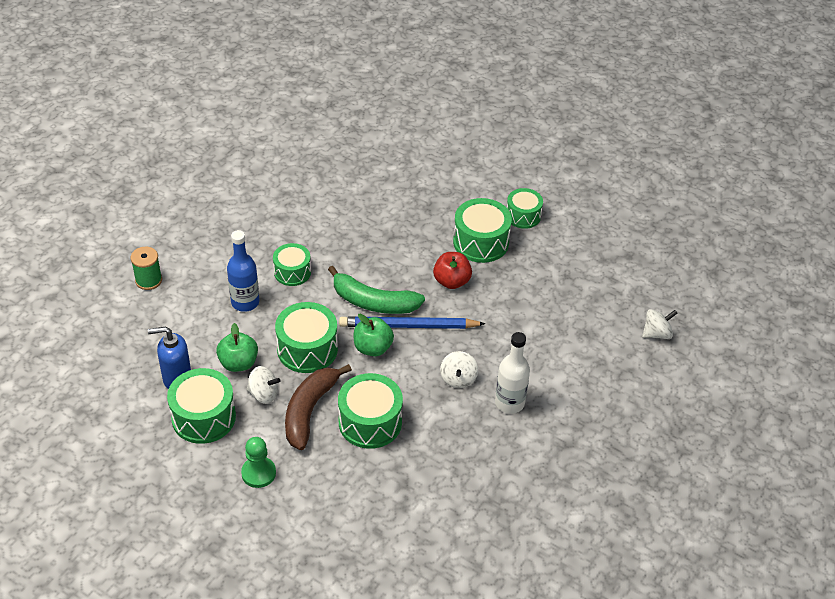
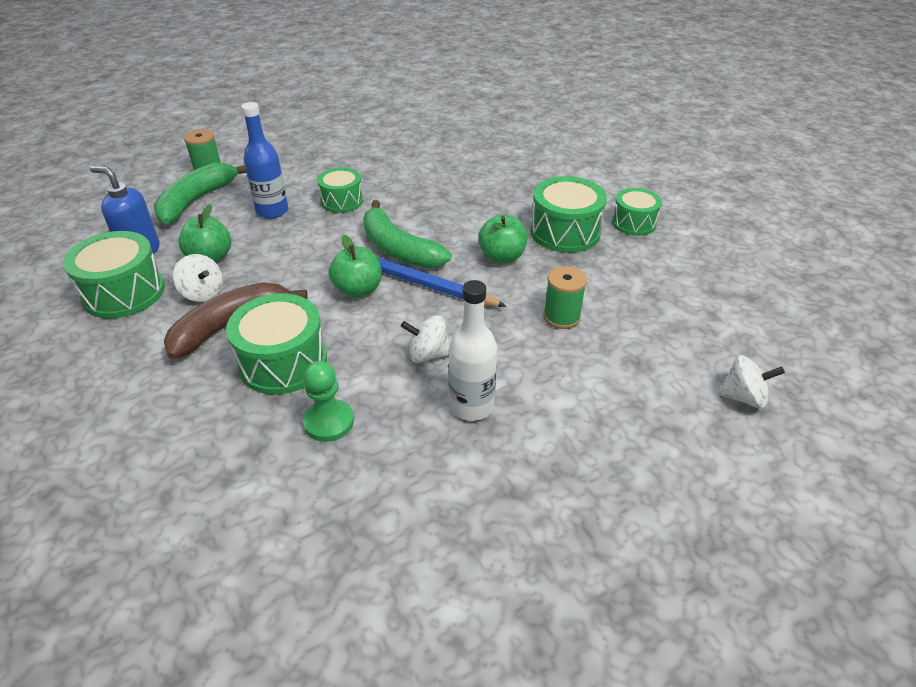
camera: 30 degrees right, 5 degrees down
(172, 315) = (196, 201): none -> green banana
(258, 473) = (112, 367): green pawn -> green pawn (329, 422)
(307, 349) = (289, 268): green drum -> none
(451, 281) = (502, 257): red apple -> green apple
(458, 379) = (428, 354): white spinning top -> white spinning top turned 60 degrees clockwise
(522, 317) = (561, 317): none -> green spool

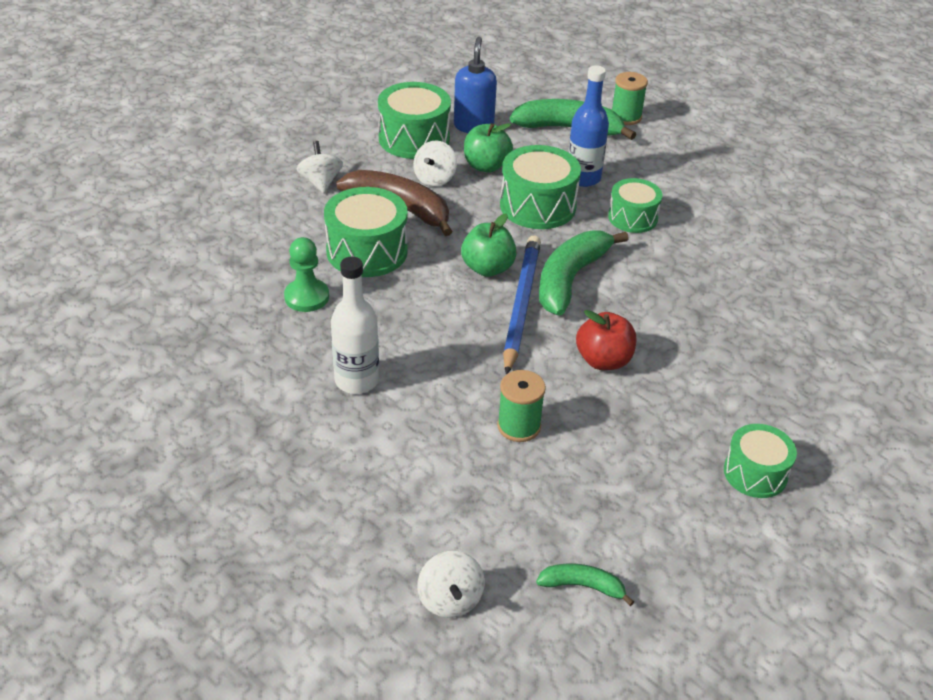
camera: 70 degrees right, 0 degrees up
(428, 354) = (414, 337): white spinning top -> white spinning top (320, 182)
(502, 257) = (603, 360): green apple -> red apple
(565, 232) = (689, 407): green drum -> green drum (537, 206)
(730, 323) = (582, 586): none -> green banana

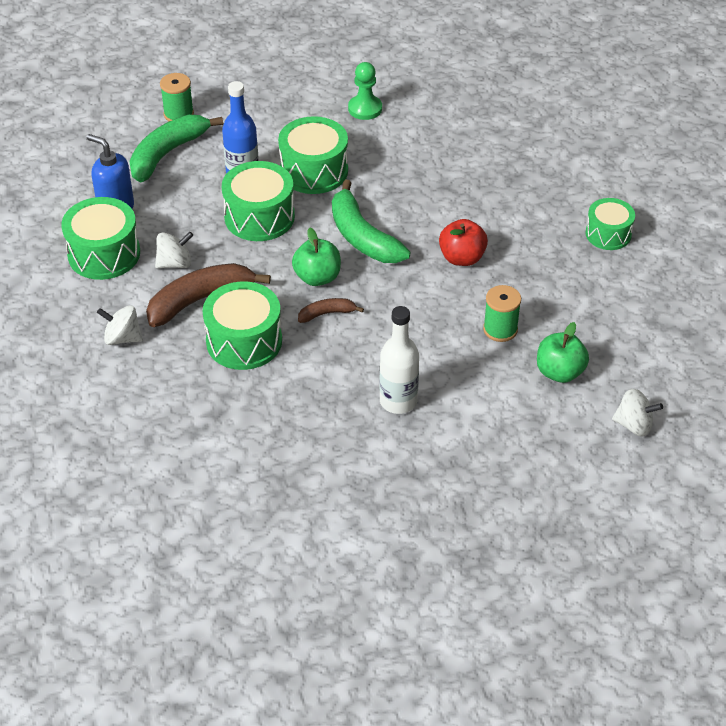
camera: 60 degrees left, 5 degrees up
(306, 297) = (278, 399): green pawn -> green pawn (365, 109)
(435, 179) = (175, 263): white spinning top -> white spinning top turned 75 degrees counterclockwise
(443, 291) = (327, 313): none -> brown banana
(486, 166) = (181, 225): green apple -> green apple (559, 372)
(521, 305) = (374, 276): blue pencil -> none
(582, 586) = (655, 356): green banana -> none
(632, 217) = (314, 171): green drum -> green drum, size x1.55

